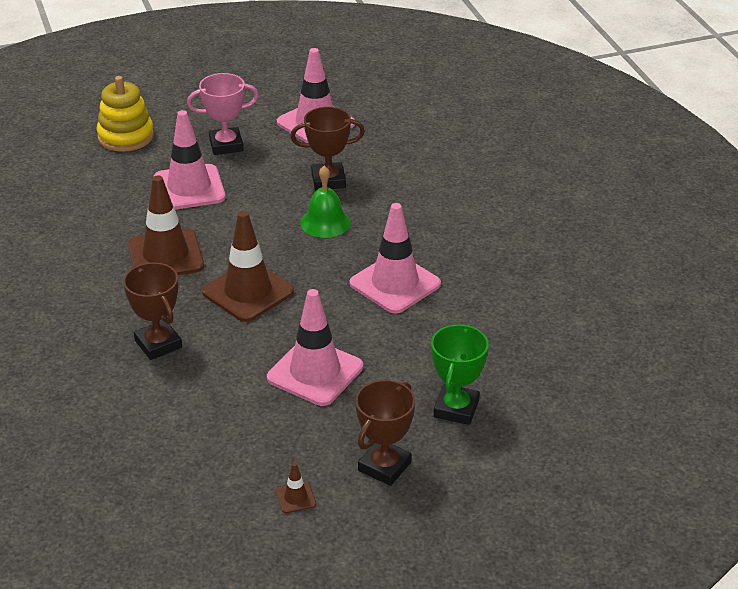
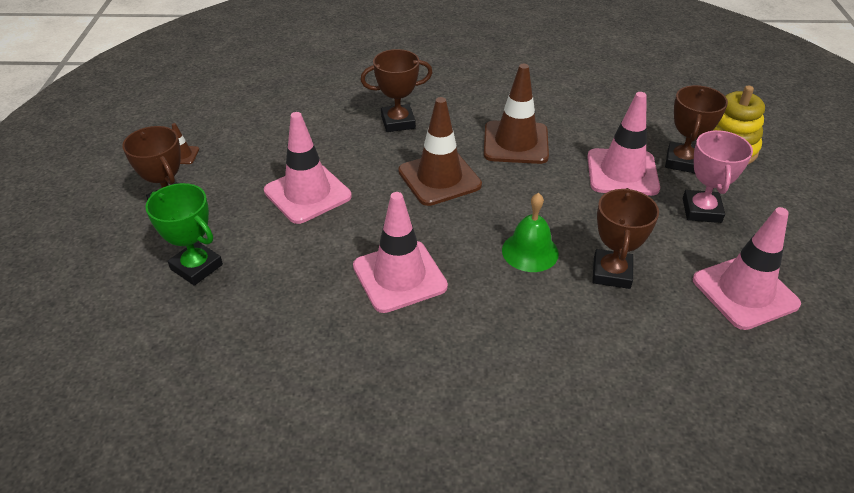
camera: 110 degrees right, 5 degrees up
(157, 158) = (682, 161): none -> brown trophy

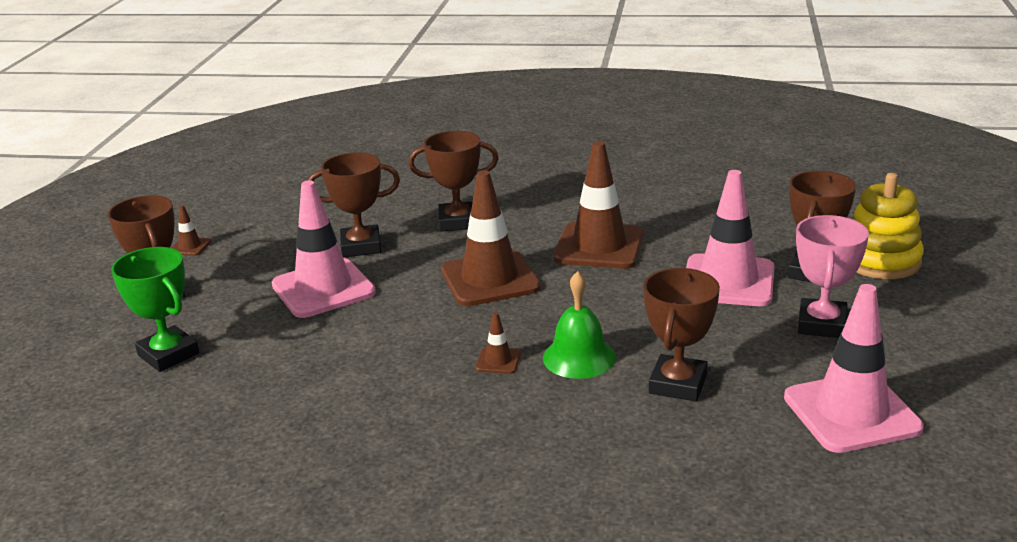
camera: 10 degrees right, 15 degrees down
(326, 149) = (361, 246): none -> brown trophy
(399, 276) = (406, 375): pink traffic cone -> none
(468, 258) = (498, 361): none -> brown traffic cone

